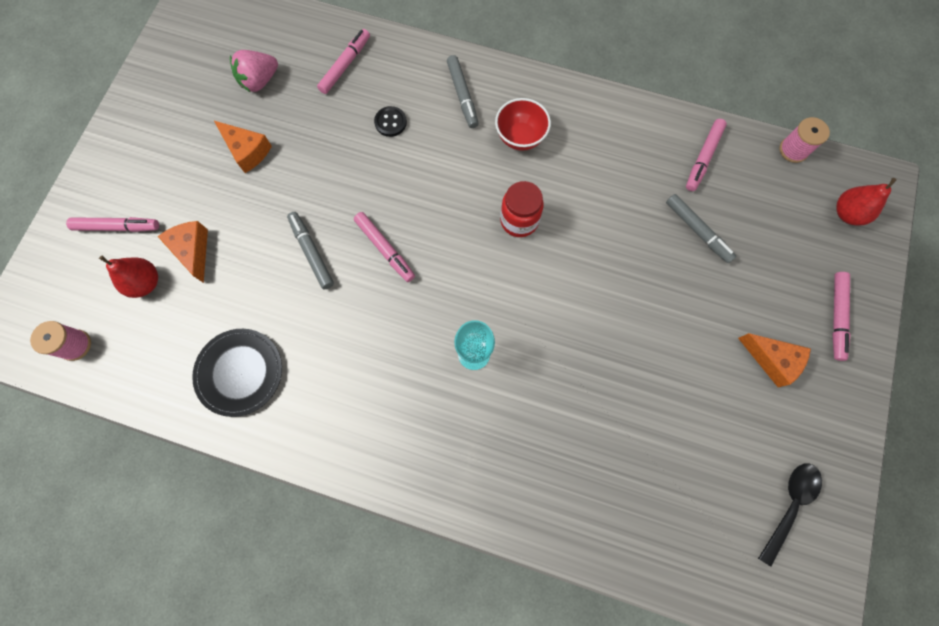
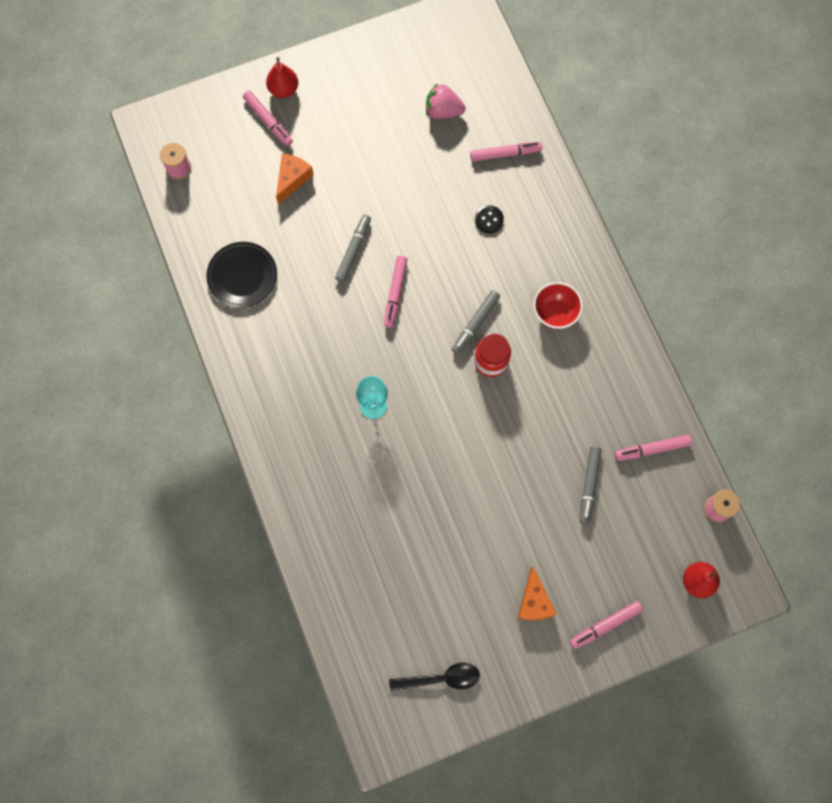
camera: 50 degrees right, 0 degrees up
(145, 283) = (249, 171): red pear -> red pear (283, 89)
(247, 151) = (386, 149): orange cheese -> none
(462, 95) = (553, 249): grey marker -> grey marker (475, 324)

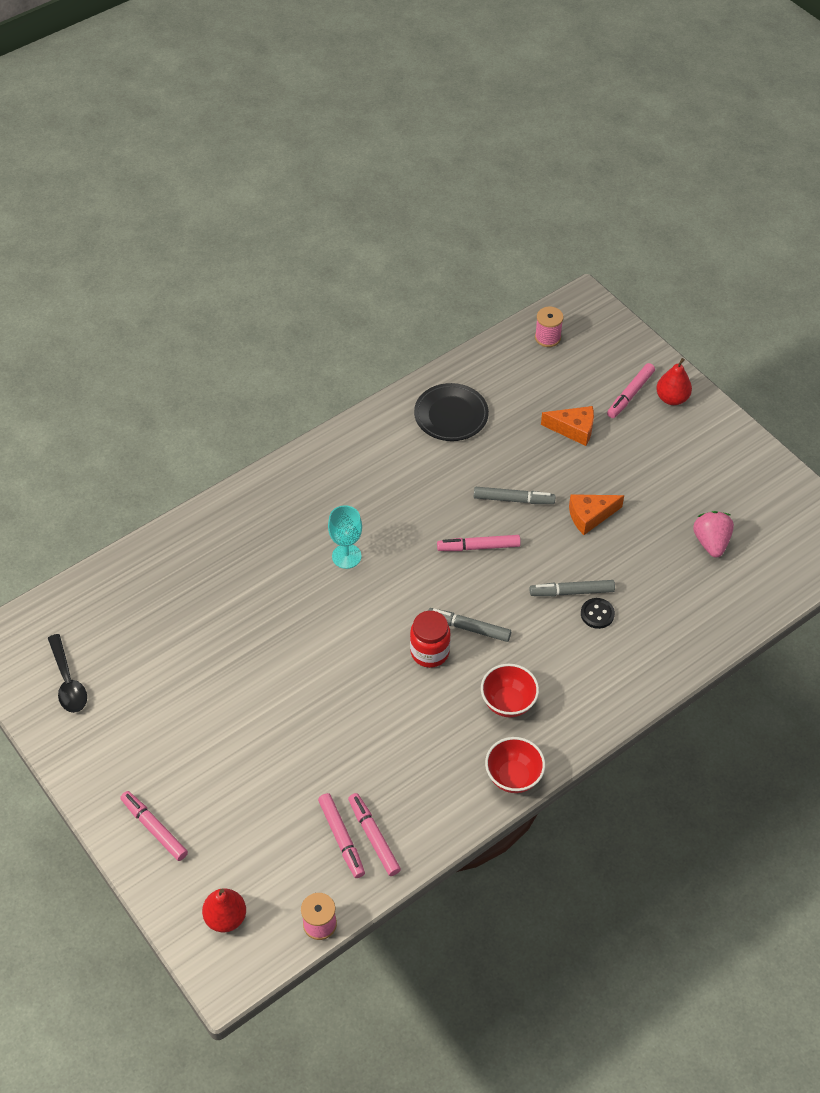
camera: 75 degrees right, 20 degrees down
(505, 154) = (684, 612): pink marker -> pink marker (341, 838)
(534, 601) = (167, 752): orange cheese -> orange cheese (590, 516)
(589, 485) = (312, 779): grey marker -> grey marker (571, 592)
(623, 328) = (513, 777): none -> red bowl

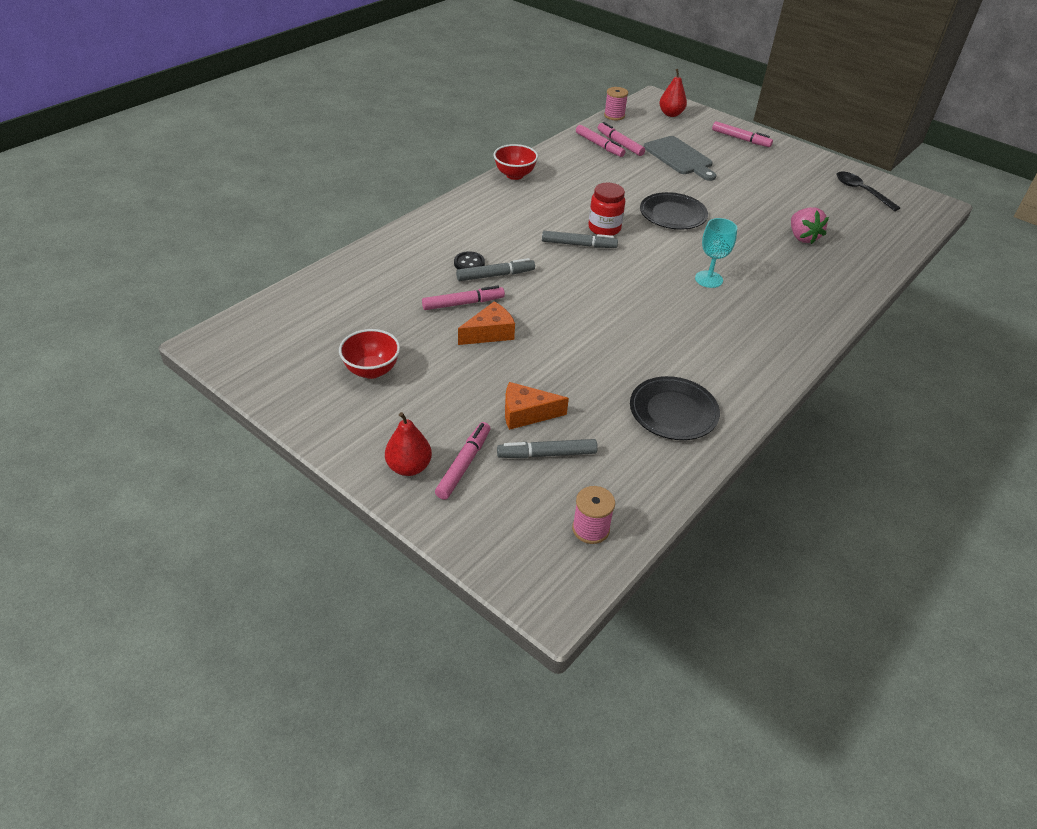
camera: 165 degrees right, 10 degrees down
(270, 790) = (679, 157): none -> grey cutting board
(336, 667) = (673, 214): none -> black plate
(478, 547) = (592, 298): pink marker -> pink marker (463, 303)
(508, 702) = (530, 208): red bowl -> red bowl (372, 370)
(513, 499) = (572, 338): grey marker -> grey marker (547, 454)
(711, 542) = (362, 325): pink strawberry -> pink strawberry (802, 237)

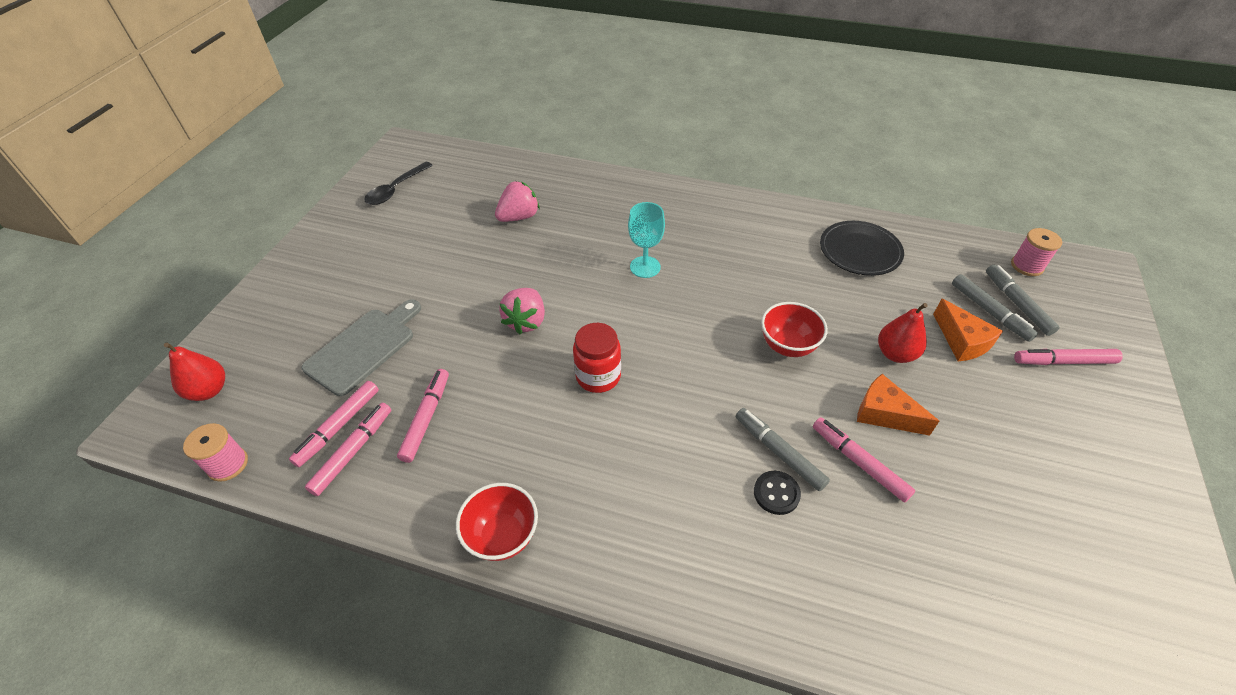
camera: 110 degrees left, 5 degrees up
(372, 370) = (1047, 500): red bowl -> red bowl (788, 346)
(409, 467) = (1112, 399): red pear -> red pear (895, 354)
(578, 245) = (652, 390): grey marker -> grey marker (1017, 304)
(673, 214) = (526, 321): black plate -> pink strawberry
(740, 139) = (284, 299): pink marker -> pink marker (426, 418)

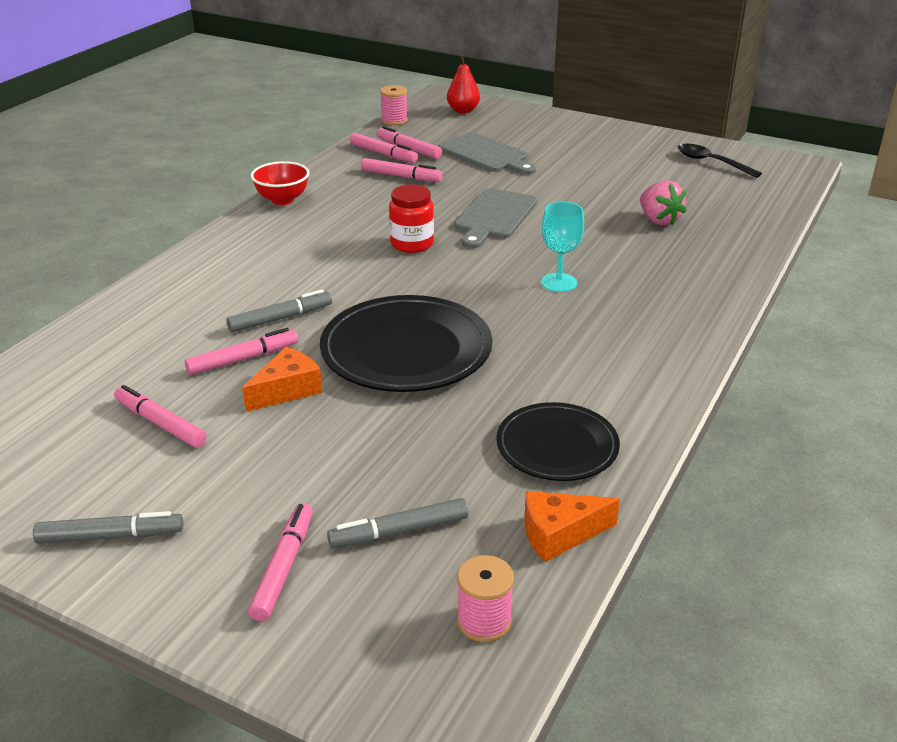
camera: 100 degrees right, 15 degrees down
(526, 321) = (494, 217): pink strawberry -> grey cutting board
(776, 493) = (242, 309): black button -> none
(788, 346) = (406, 350): red bowl -> black plate
(895, 354) = (362, 422): red pear -> none
(962, 341) = (359, 484): orange cheese -> orange cheese (559, 534)
(984, 496) = (160, 423): none -> pink marker
(1017, 304) = (405, 569): grey marker -> grey marker (110, 536)

